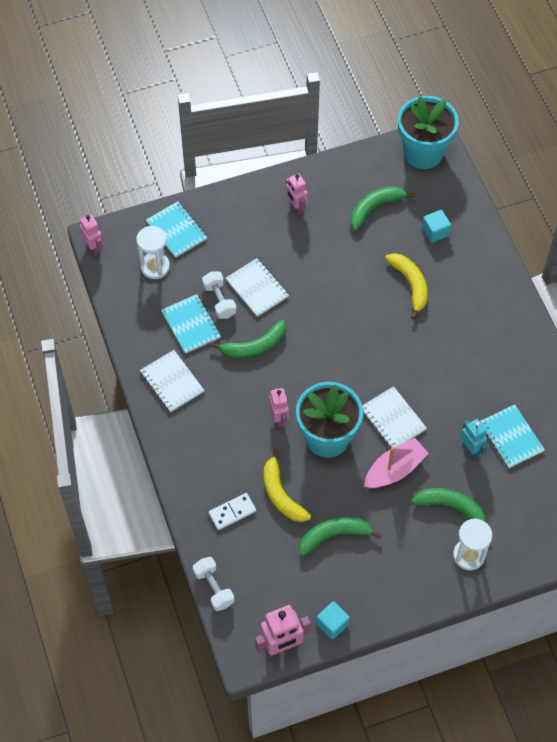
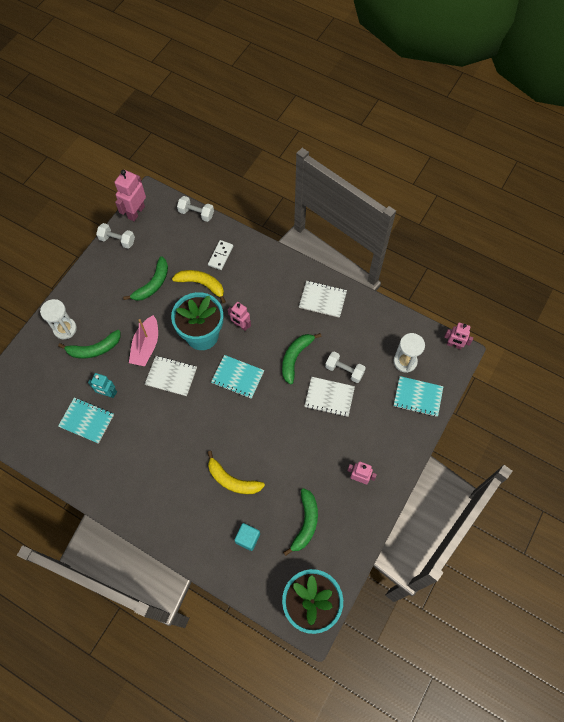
camera: 140 degrees right, 5 degrees up
(191, 325) = (346, 342): turquoise notebook -> turquoise notebook (237, 377)
(332, 624) = (117, 240): turquoise cube -> white dumbbell

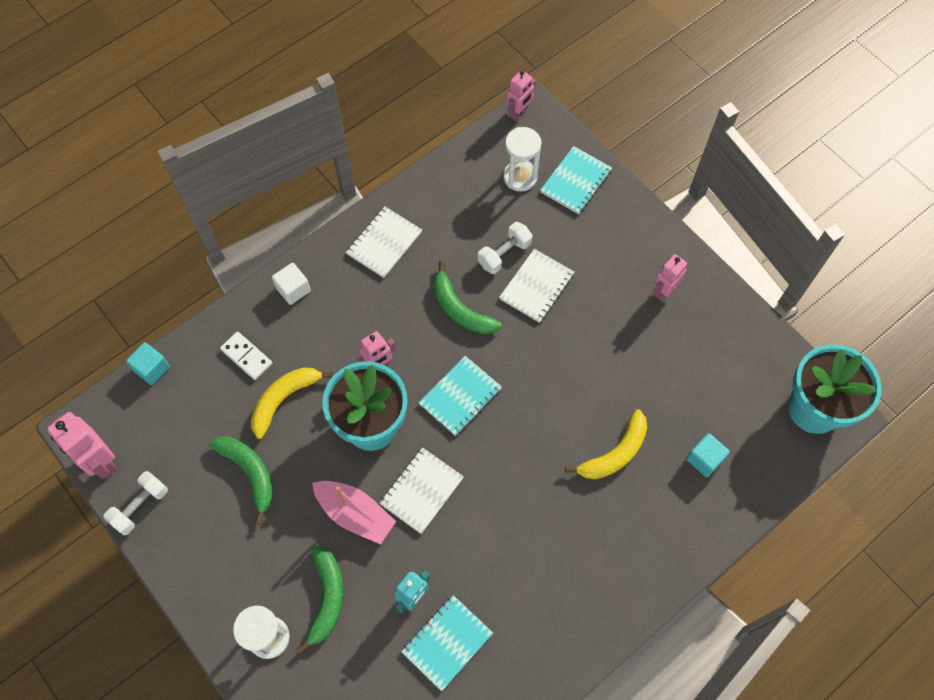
camera: 70 degrees left, 0 degrees up
(196, 213) = (152, 368): white dumbbell -> turquoise cube
(271, 263) = (293, 289): none -> white cube
(305, 523) = (705, 378): green banana -> none

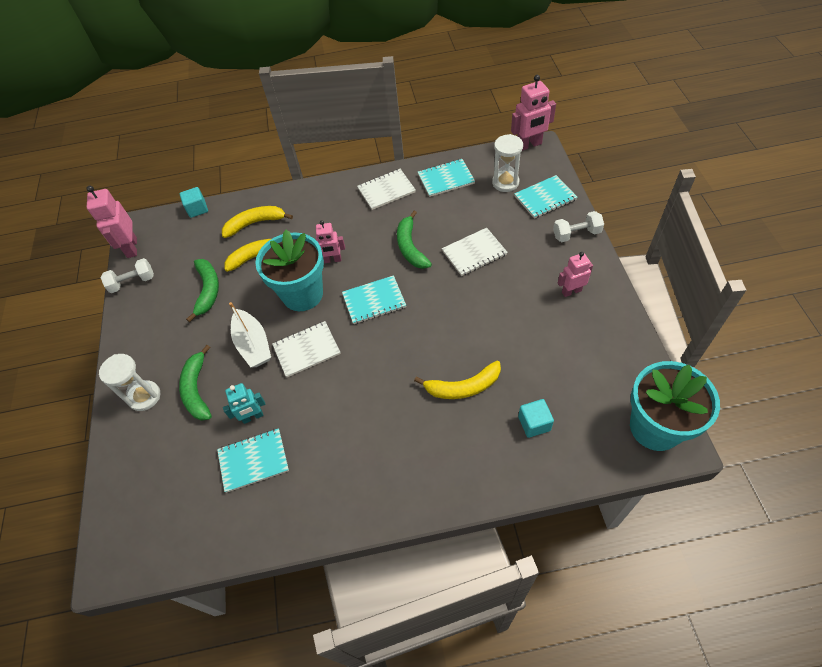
camera: 35 degrees right, 10 degrees down
(246, 357) = (255, 223): white domino -> yellow banana
(293, 289) = (310, 196): white cube -> none
(326, 598) = (197, 389): green banana -> green banana turned 135 degrees clockwise
(355, 514) = (253, 344): pink boat -> white boat
(447, 198) = (446, 179): none -> turquoise notebook
(504, 254) = (464, 225): white dumbbell -> white dumbbell (576, 234)
(519, 113) = (529, 145): pink robot -> pink robot, size x1.54

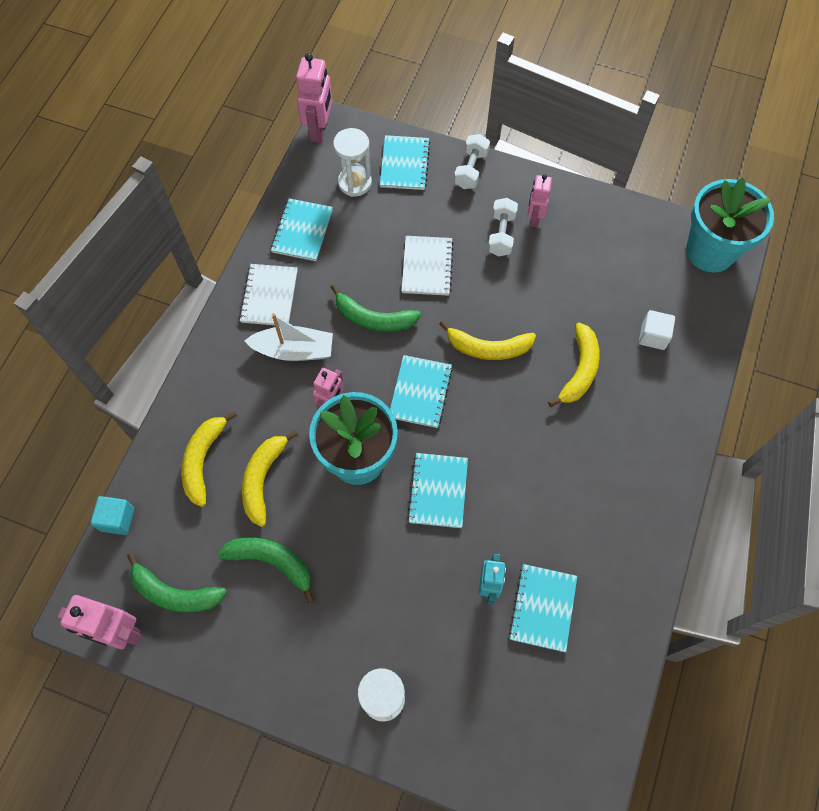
camera: 65 degrees left, 10 degrees up
(132, 282) = (185, 651): white dumbbell -> white dumbbell (501, 234)
(197, 389) = (413, 632): green banana -> green banana (174, 593)
(253, 344) = (392, 544): white boat -> white boat (294, 350)
(306, 350) = (438, 491): white notebook -> turquoise notebook
(437, 320) = (487, 348): none -> yellow banana
(534, 423) = (653, 336): turquoise cube -> white cube

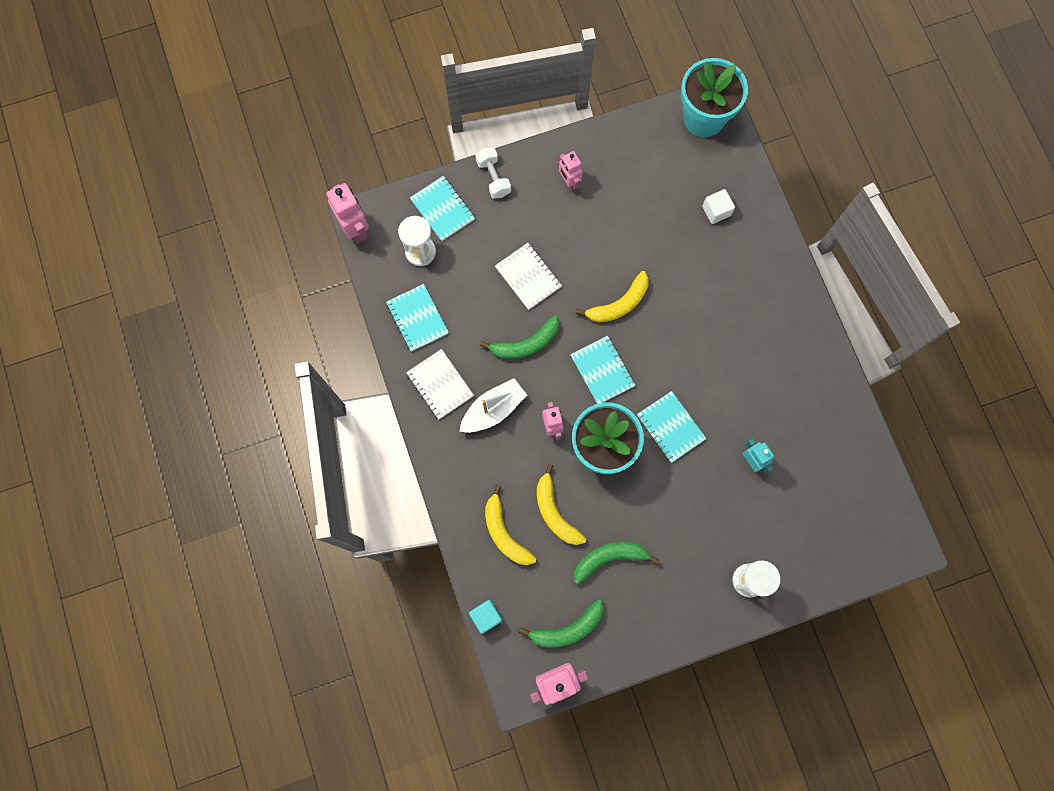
camera: 40 degrees left, 10 degrees up
(501, 234) = (557, 213): white dumbbell -> none
(543, 608) = (793, 447): turquoise notebook -> none
(579, 370) = (689, 273): yellow banana -> none

